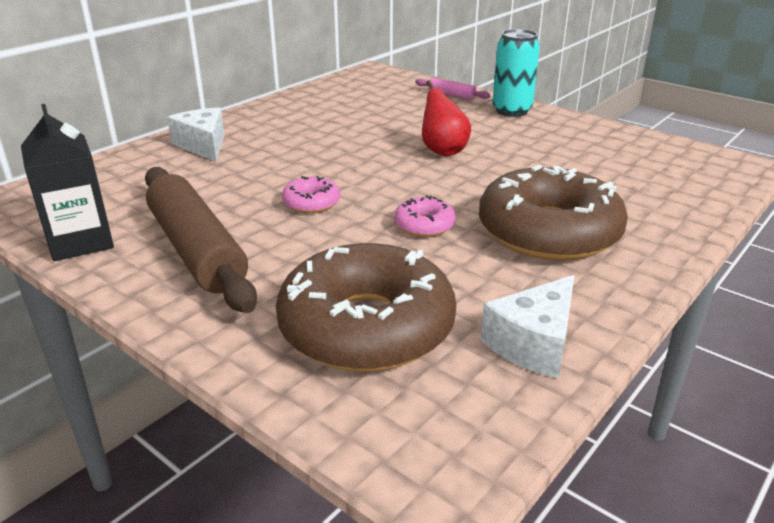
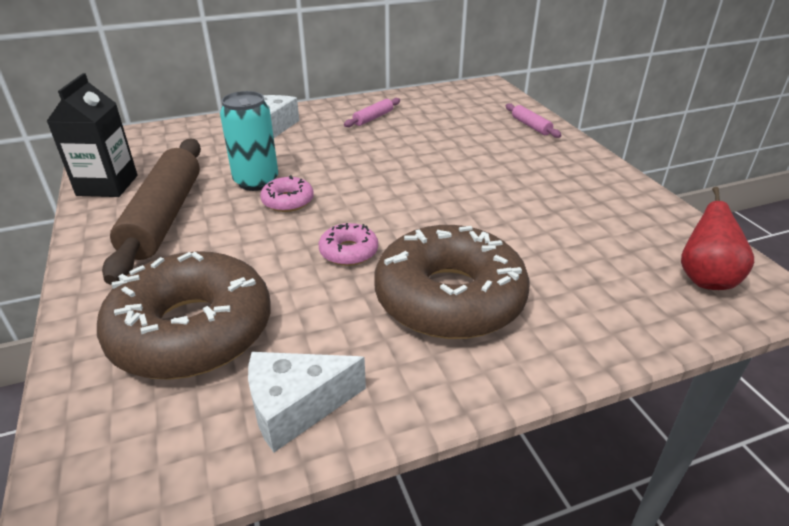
camera: 30 degrees right, 5 degrees up
(299, 117) = (373, 118): none -> pink rolling pin
(443, 151) = (453, 182): red pear -> red pear (705, 278)
(512, 111) = (571, 157): turquoise can -> turquoise can (256, 182)

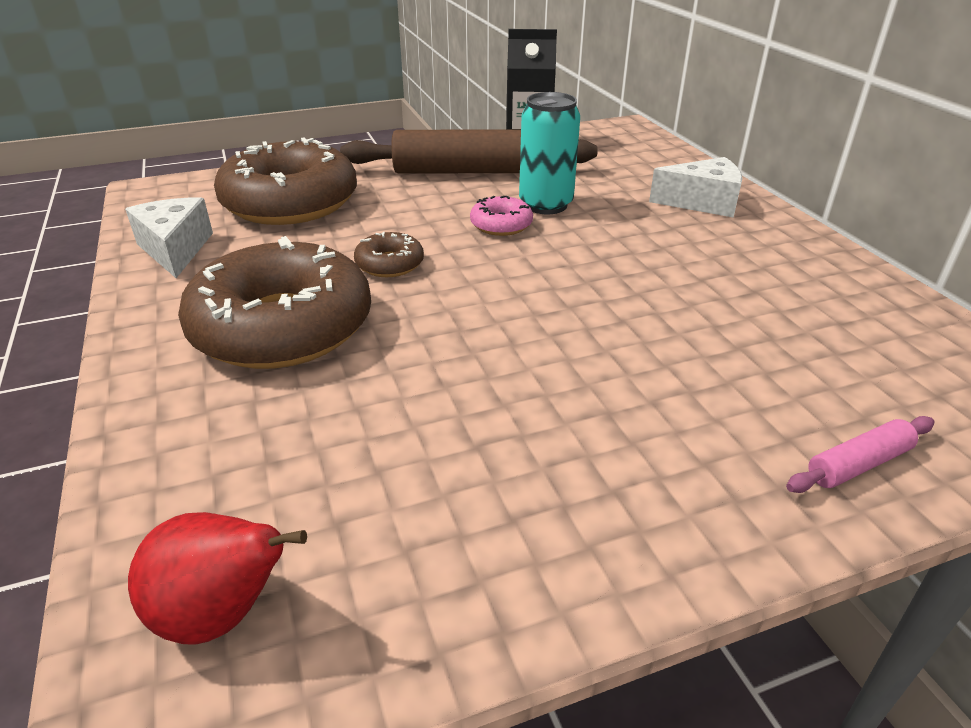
camera: 90 degrees right, 0 degrees up
(349, 252) = (389, 264): pink donut -> brown donut
(373, 118) = (779, 273): pink rolling pin -> none

